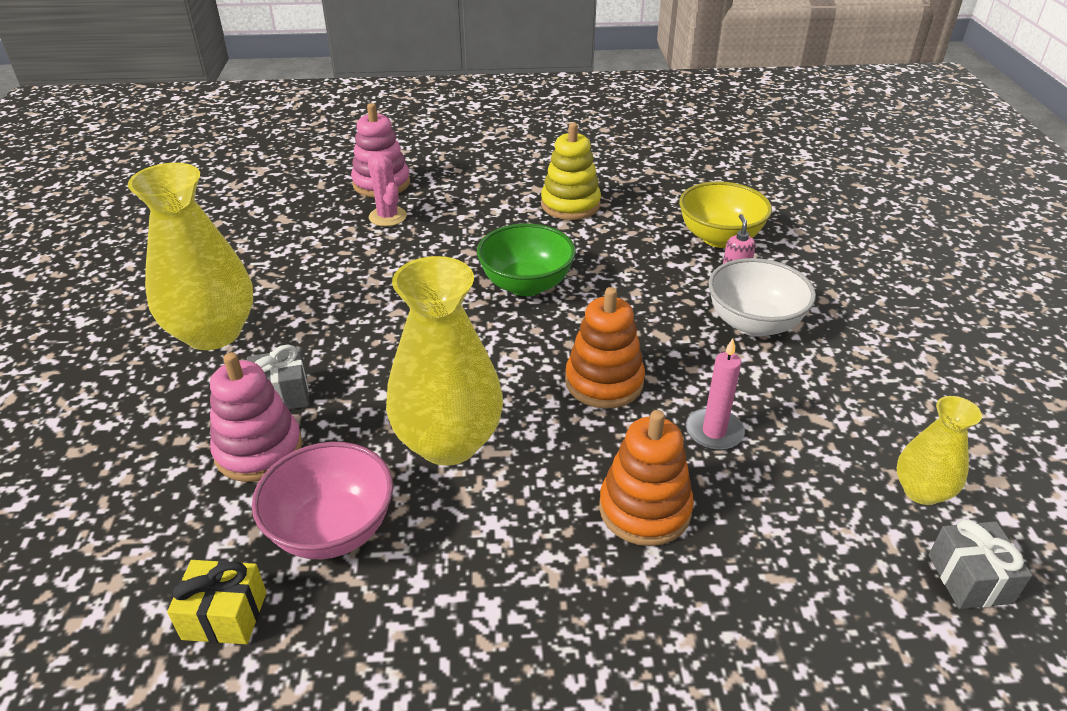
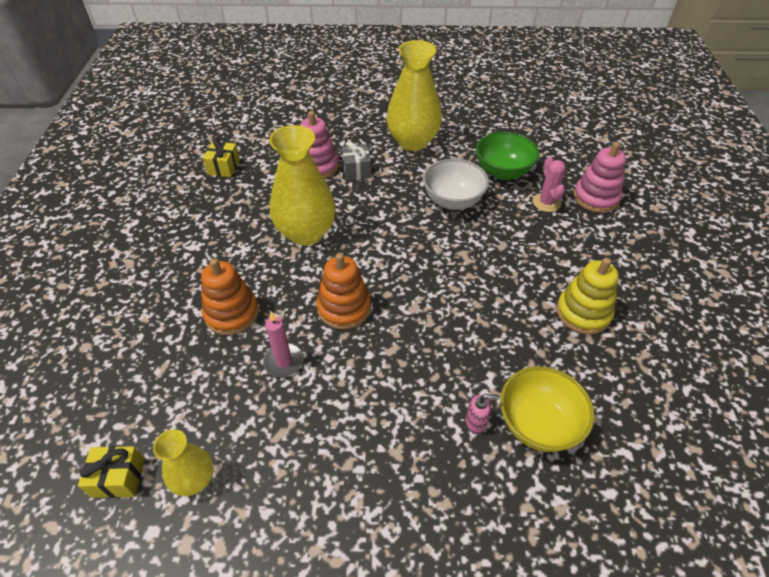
camera: 95 degrees right, 10 degrees up
(332, 529) = (259, 194): pink bowl -> none
(388, 217) = (546, 202): pink cactus -> pink cactus turned 75 degrees counterclockwise
(526, 285) = (458, 275): green bowl -> green bowl (503, 172)
(753, 323) = (400, 419): white bowl -> white bowl (453, 201)
(969, 579) = (118, 478): grey gift -> yellow gift

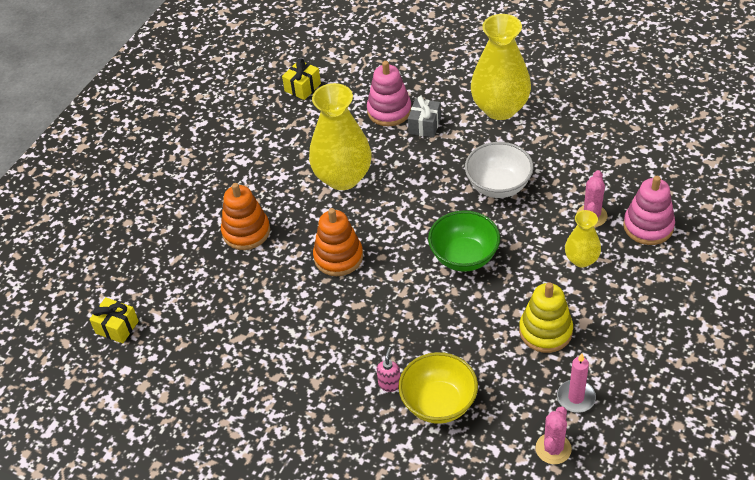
camera: 30 degrees right, 0 degrees up
(194, 479) = (166, 347): yellow vase -> yellow vase (581, 259)
(284, 361) = (267, 285): pink candle -> pink candle (576, 398)
(476, 423) = (389, 384): pink soap dispenser -> pink soap dispenser turned 105 degrees counterclockwise
(503, 172) = (571, 169): green bowl -> green bowl (464, 257)
(677, 427) = (553, 448): none -> pink cactus

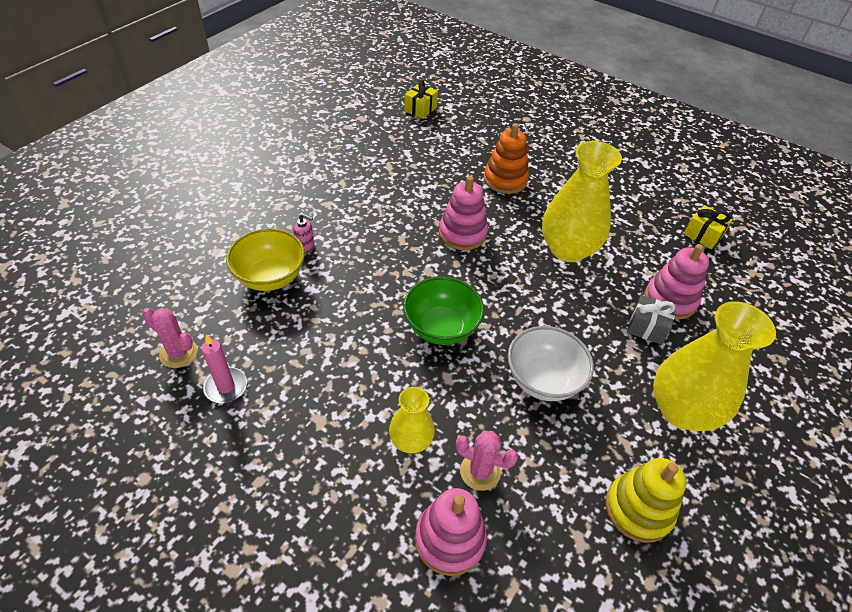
camera: 90 degrees right, 0 degrees up
(338, 257) = (462, 233): orange stacking toy -> pink stacking toy
(545, 331) = (320, 379): yellow stacking toy -> yellow stacking toy (638, 509)

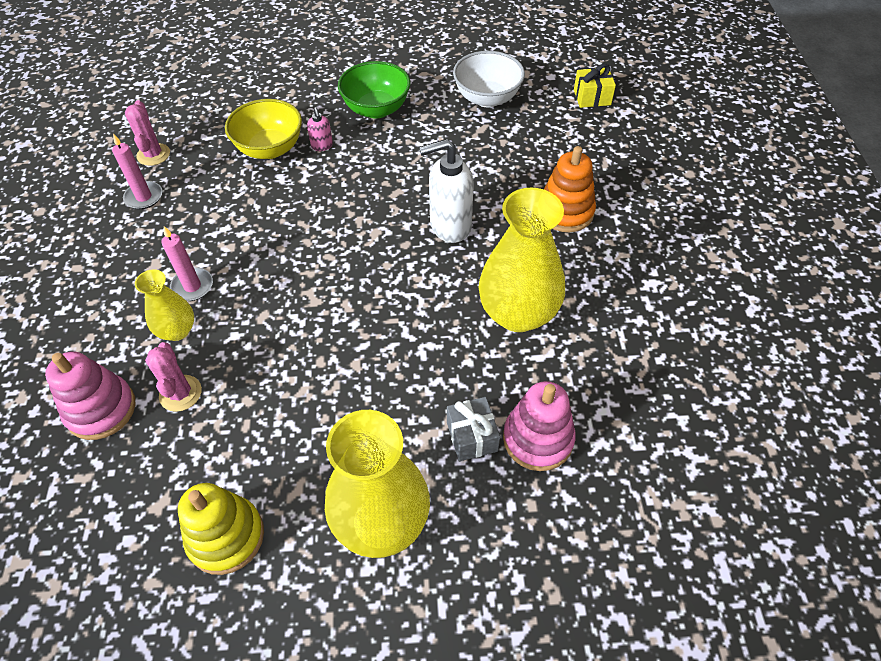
camera: 55 degrees right, 5 degrees up
(372, 406) = (192, 286): none -> pink candle
(441, 328) = (315, 279): green bowl -> green bowl (376, 109)
(462, 233) = (449, 226): pink stacking toy -> white soap dispenser
(543, 380) = (319, 385): white bowl -> white bowl (487, 98)
(703, 235) = (688, 423): yellow gift -> none

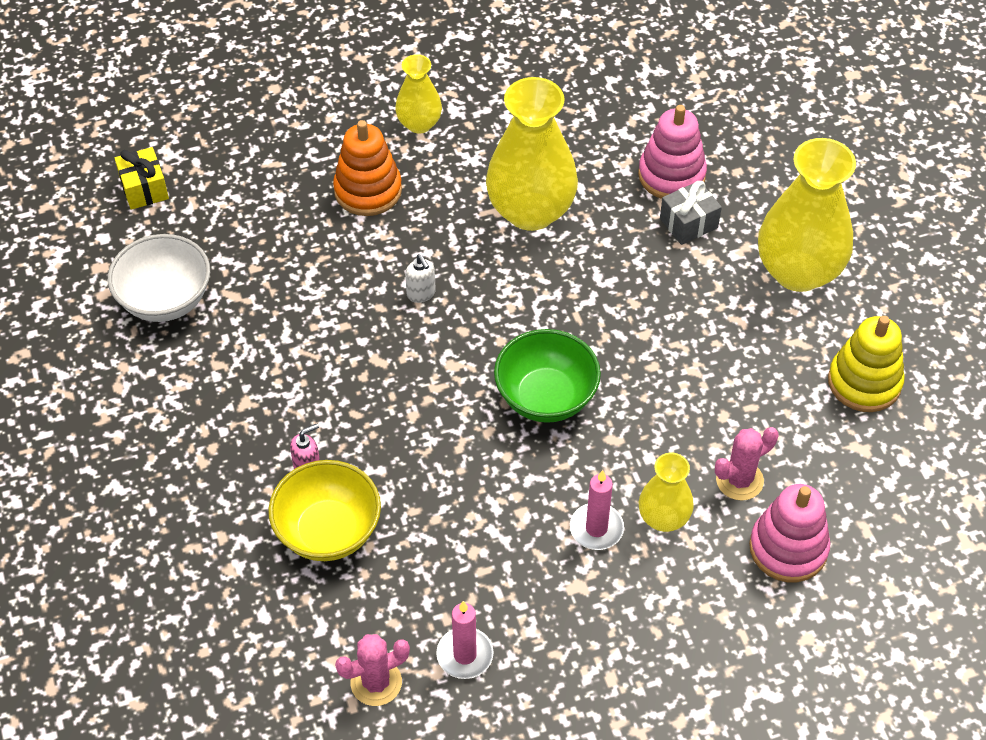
camera: 105 degrees left, 0 degrees up
(376, 109) = (214, 425): green bowl -> green bowl (546, 397)
(449, 226) = (421, 294): white soap dispenser -> white soap dispenser, size x0.48
(637, 256) = (419, 124): none -> yellow vase

